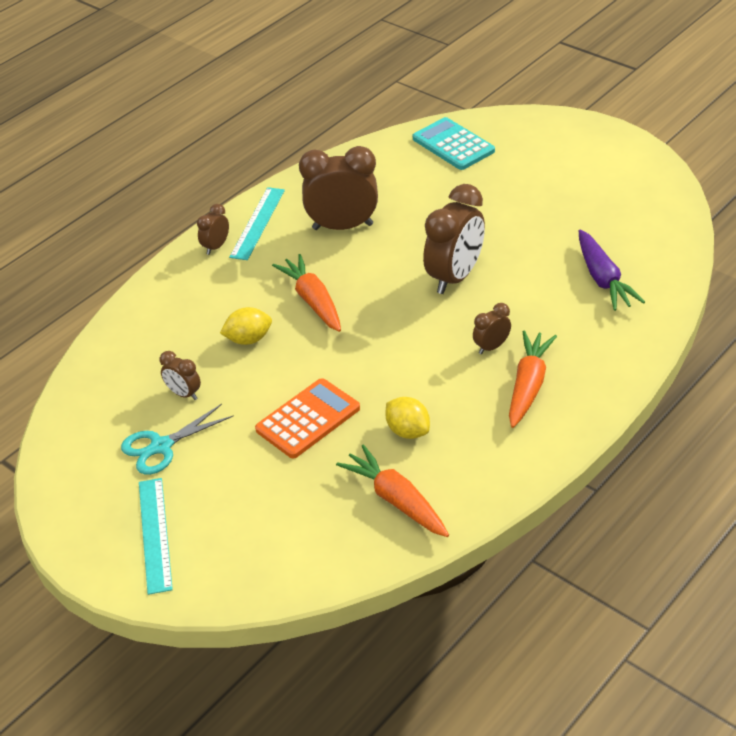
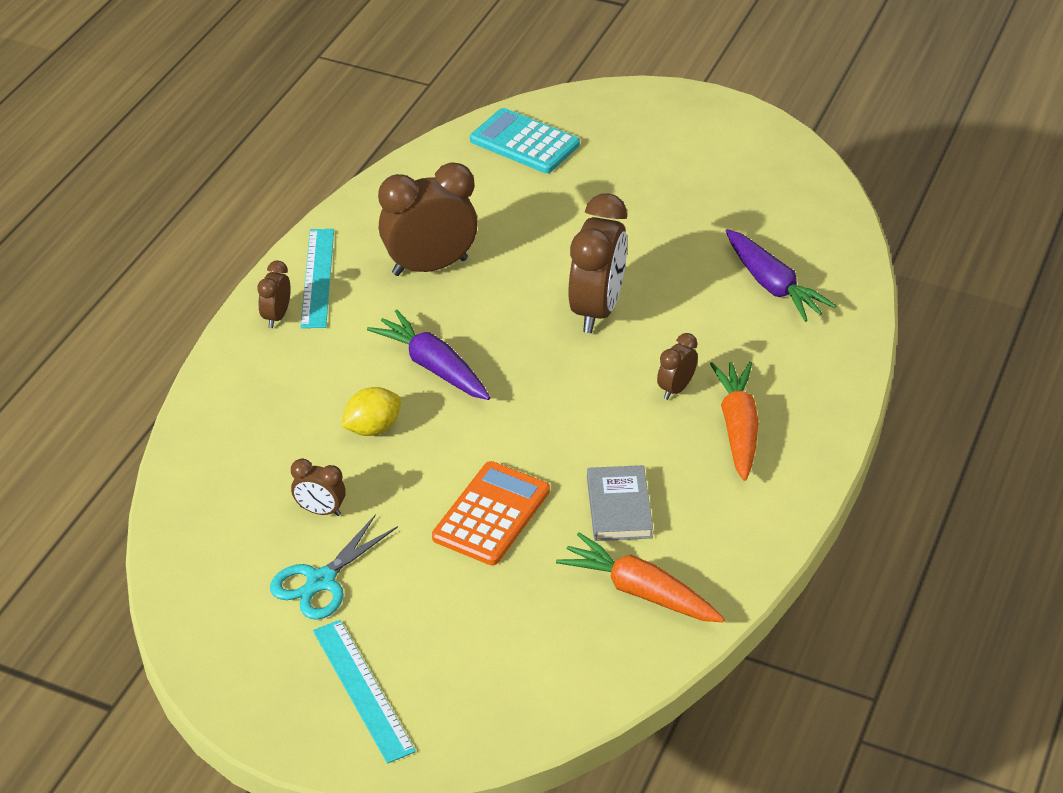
camera: 20 degrees left, 0 degrees up
(313, 301) = (433, 366): orange carrot -> purple carrot
(408, 431) = (619, 507): yellow lemon -> grey book

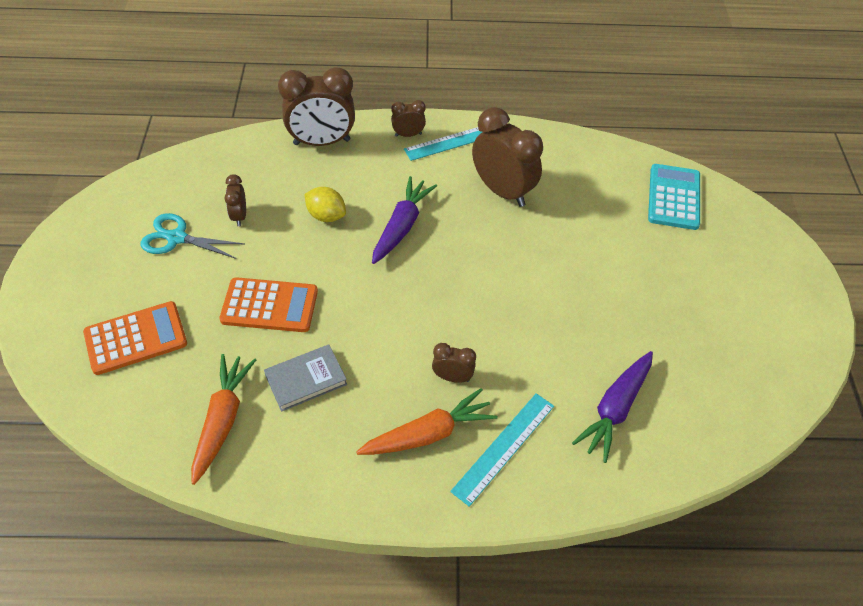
camera: 65 degrees right, 10 degrees up
(363, 690) = (87, 291): turquoise ruler -> turquoise ruler (504, 447)
(474, 651) = (136, 338): none -> orange calculator
(596, 310) = (513, 299): brown clock -> brown clock (322, 142)

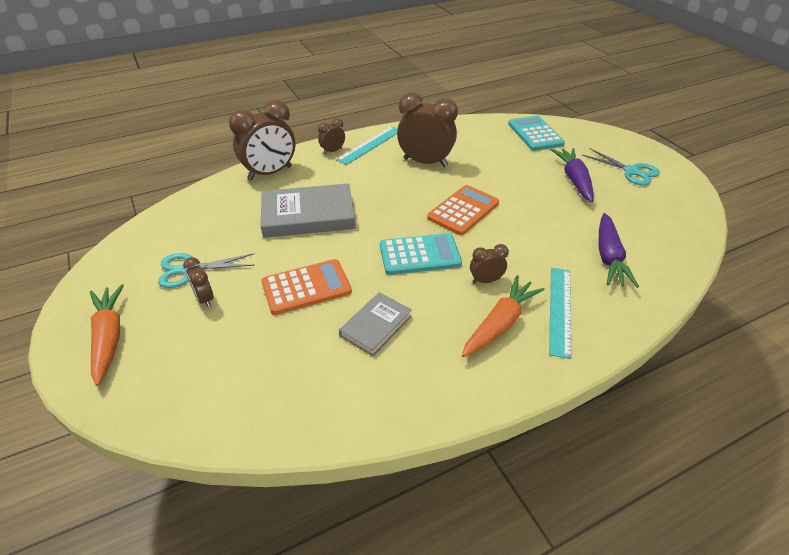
camera: 25 degrees left, 10 degrees down
(136, 338) = (200, 354): orange calculator -> orange calculator (463, 210)
(222, 420) = (327, 384): orange carrot -> orange carrot (109, 337)
(239, 216) = (236, 238): brown clock -> brown clock (205, 299)
(326, 216) = (308, 215): yellow lemon -> grey book
(401, 226) = (371, 203): purple carrot -> purple carrot (574, 180)
(406, 315) = (419, 255): none -> turquoise calculator
(753, 303) = (631, 171): none -> turquoise scissors

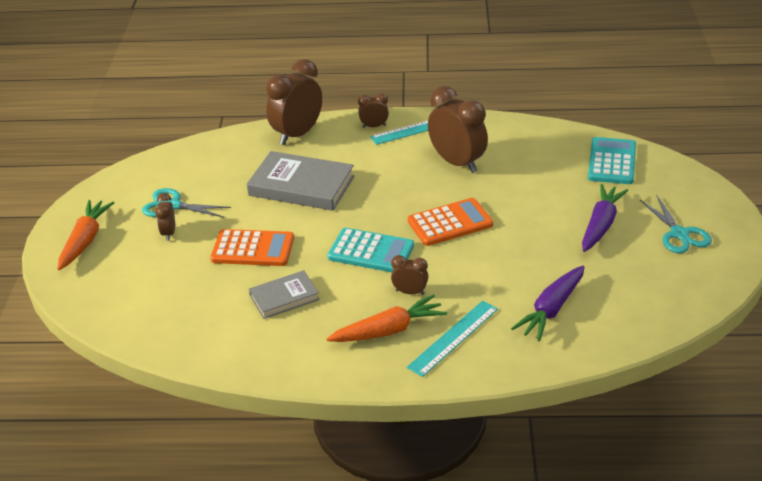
camera: 30 degrees right, 5 degrees down
(270, 173) = (297, 134): brown clock -> brown clock turned 135 degrees clockwise

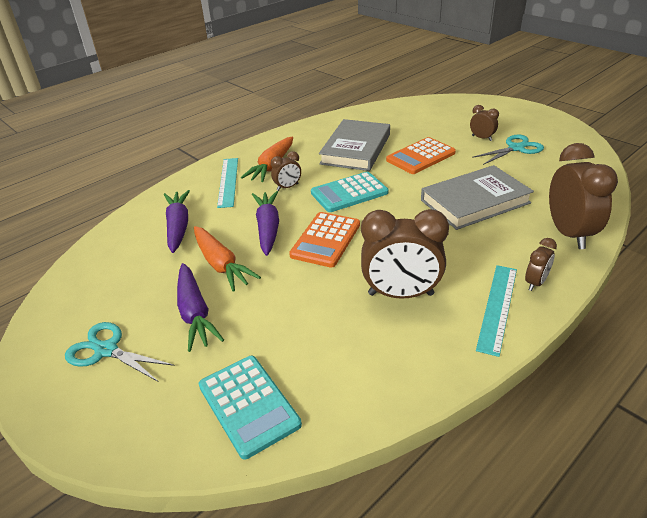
camera: 135 degrees right, 0 degrees up
(85, 240) = (511, 115): orange carrot -> orange carrot (221, 264)
(284, 297) = (356, 149): grey book -> grey book, size x1.72
(479, 260) = (268, 228): none -> purple carrot

